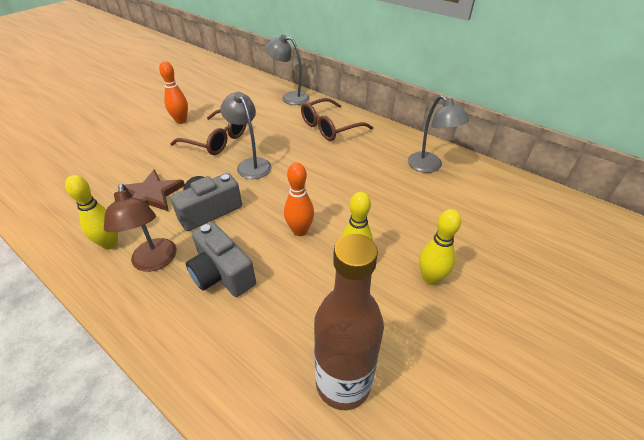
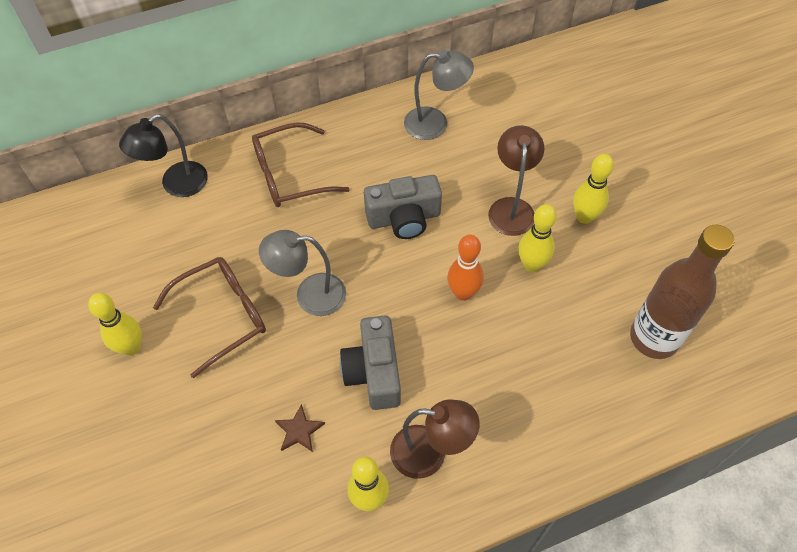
camera: 60 degrees left, 15 degrees up
(151, 195) = (299, 430): brown star -> brown star, size x0.54
(181, 121) = (131, 347): orange bowling pin -> yellow bowling pin
(222, 273) = (484, 390): grey camera -> grey camera (404, 218)
(289, 97) = (176, 185): grey lamp -> black lamp
(329, 127) = (289, 175): brown glasses -> brown glasses turned 75 degrees clockwise
(397, 230) = (511, 208): none -> brown lamp

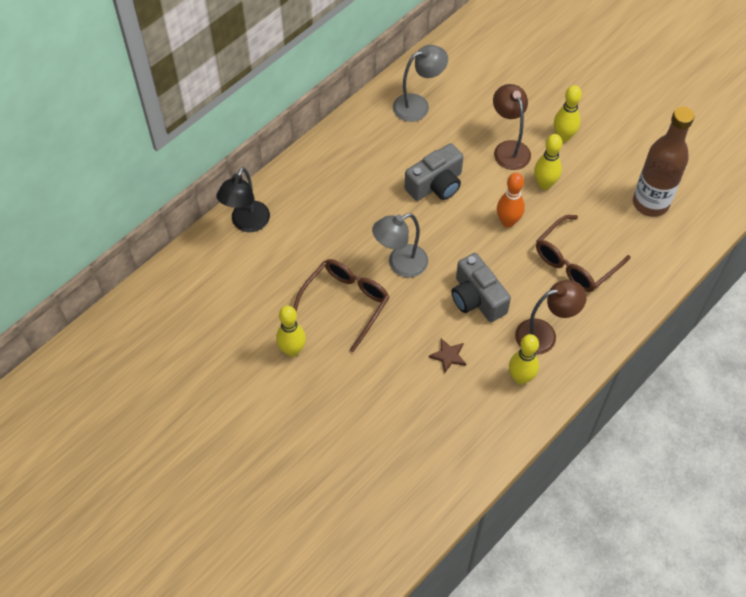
camera: 25 degrees left, 0 degrees up
(289, 175) = (330, 184): brown glasses -> brown glasses (575, 262)

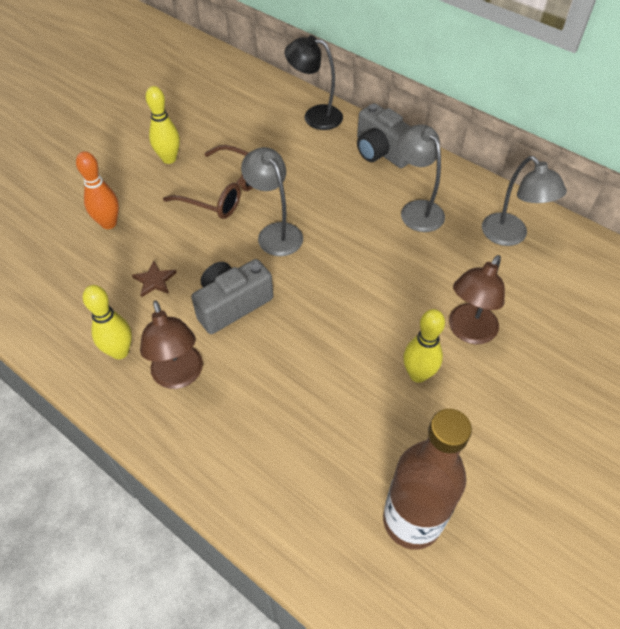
camera: 85 degrees right, 5 degrees down
(383, 161) = (416, 210): none -> grey lamp
(436, 185) = (392, 259): grey camera -> grey camera (382, 151)
(508, 149) = (468, 332): brown lamp -> brown lamp turned 150 degrees clockwise
(508, 222) = (349, 333): orange bowling pin -> orange bowling pin (109, 223)
(563, 137) = (508, 397): yellow bowling pin -> none
(575, 262) = (292, 412): brown glasses -> none

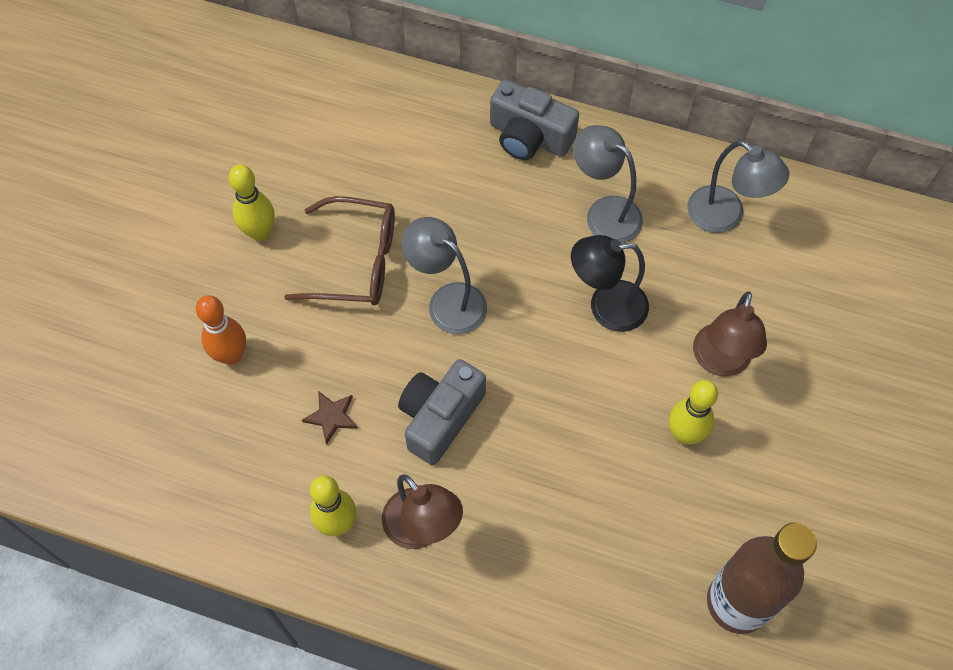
camera: 20 degrees left, 10 degrees up
(315, 116) = (421, 105): black lamp -> black lamp (606, 307)

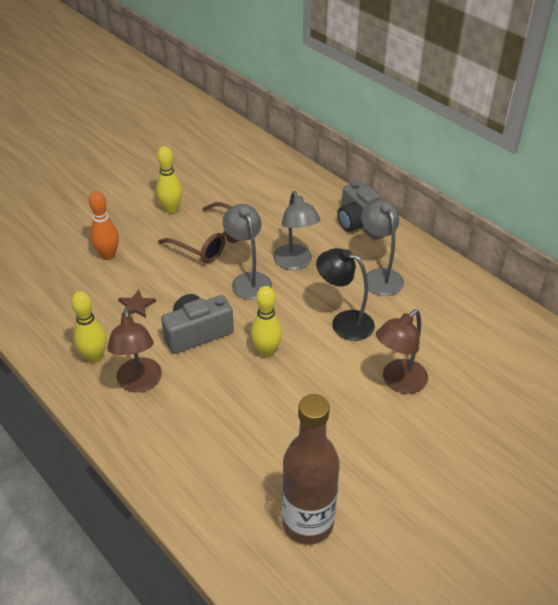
camera: 30 degrees right, 20 degrees down
(684, 434) = (344, 410): yellow bowling pin -> yellow bowling pin (266, 352)
(725, 217) = (459, 309): grey lamp -> grey lamp (295, 263)

